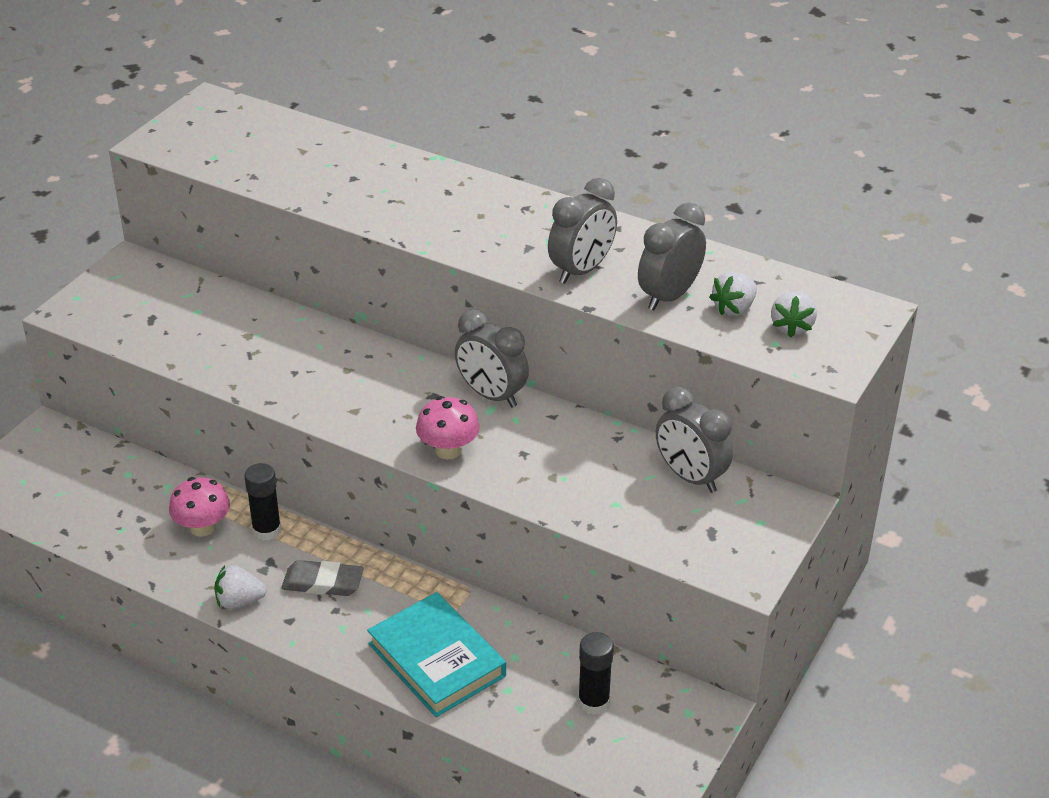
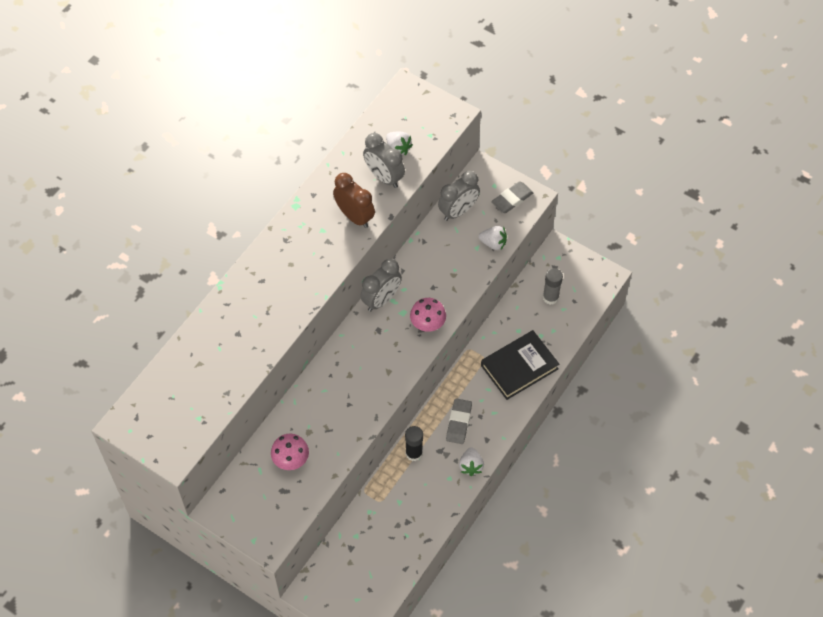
camera: 85 degrees left, 20 degrees up
(202, 527) = (408, 489): pink mushroom -> pink mushroom (291, 460)
(437, 660) = (519, 367): turquoise book -> black book
(581, 270) = (354, 216): grey clock -> brown clock
(593, 702) = (550, 297): black glue stick -> grey glue stick
(734, 547) = (512, 199): none -> grey eraser
(791, 327) = (417, 125): white strawberry -> white strawberry (493, 243)

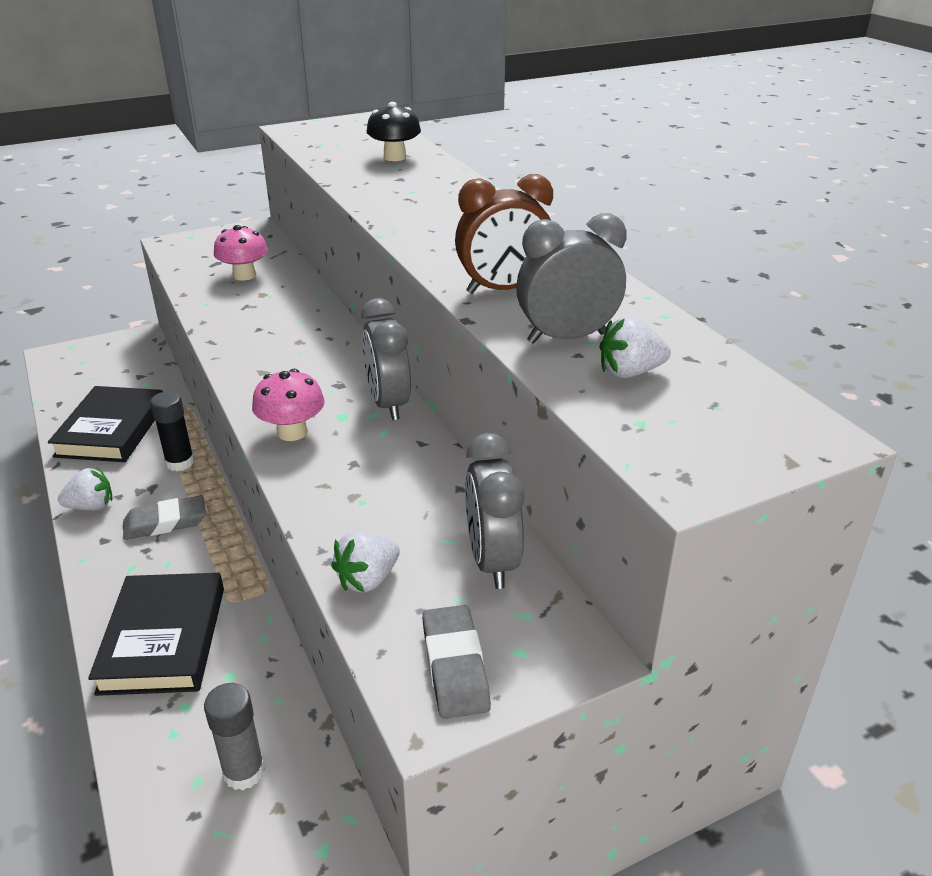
camera: 120 degrees right, 25 degrees down
(200, 358) = (394, 157): none -> black mushroom
(410, 513) = (112, 430): none -> black book
(459, 422) = (165, 522): grey eraser -> grey eraser turned 60 degrees counterclockwise
(471, 466) = (91, 506): white strawberry -> white strawberry turned 135 degrees clockwise

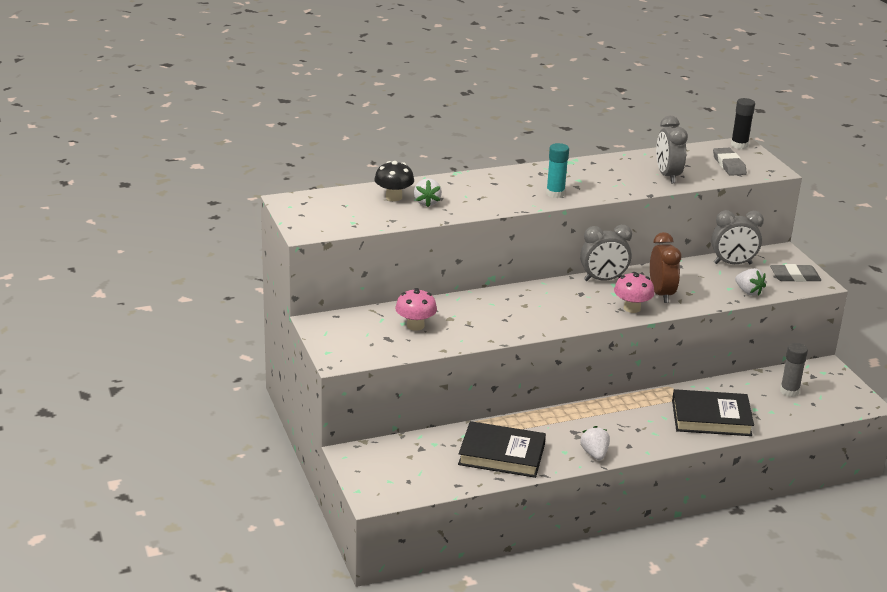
camera: 85 degrees left, 5 degrees down
(165, 522) = (612, 423): grey eraser -> grey eraser (729, 165)
(180, 462) = (546, 422): black glue stick -> black glue stick (739, 145)
(441, 244) = (555, 194): none -> turquoise glue stick
(503, 289) = (616, 184): brown clock -> brown clock (661, 294)
(629, 372) = (698, 168): white strawberry -> white strawberry (427, 203)

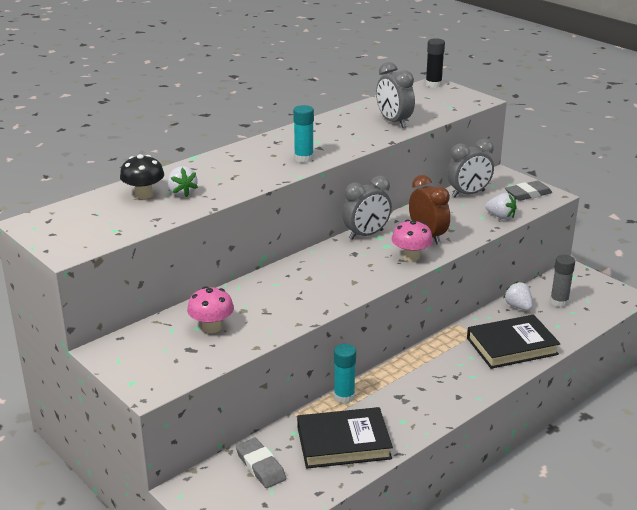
camera: 20 degrees left, 0 degrees up
(525, 419) = (344, 396): none -> turquoise glue stick
(594, 454) = (432, 415): white strawberry -> white strawberry (518, 307)
(729, 165) = (438, 102): grey eraser -> grey eraser (260, 466)

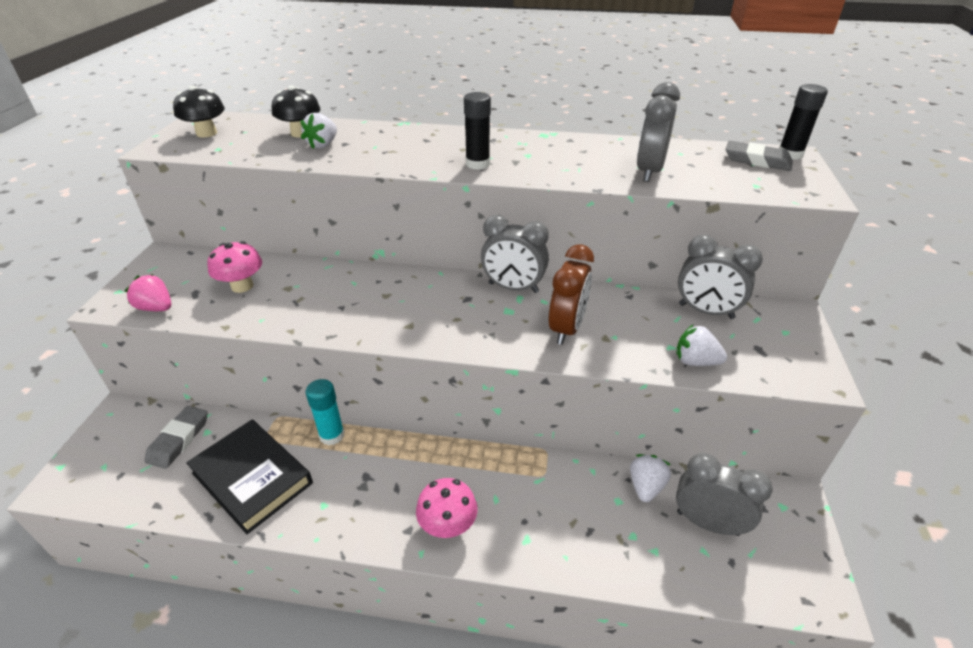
camera: 50 degrees right, 10 degrees up
(72, 227) = (206, 133): none -> black mushroom
(186, 370) = (156, 308): none -> pink strawberry
(303, 158) = (477, 164): turquoise glue stick -> black glue stick
(411, 256) = (507, 338): pink mushroom -> pink mushroom (448, 525)
(500, 216) = (695, 361): white strawberry -> white strawberry turned 120 degrees clockwise
(512, 346) = (557, 526): black book -> none
(528, 194) = (787, 357): grey eraser -> grey eraser (757, 160)
(559, 302) = (707, 523): grey glue stick -> grey clock

